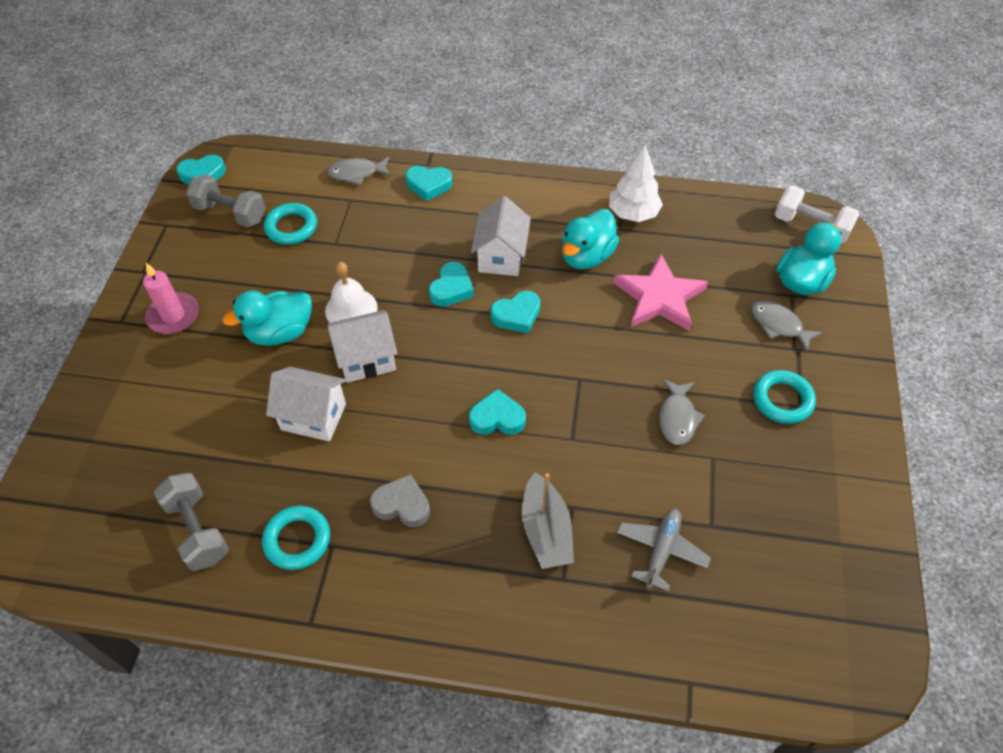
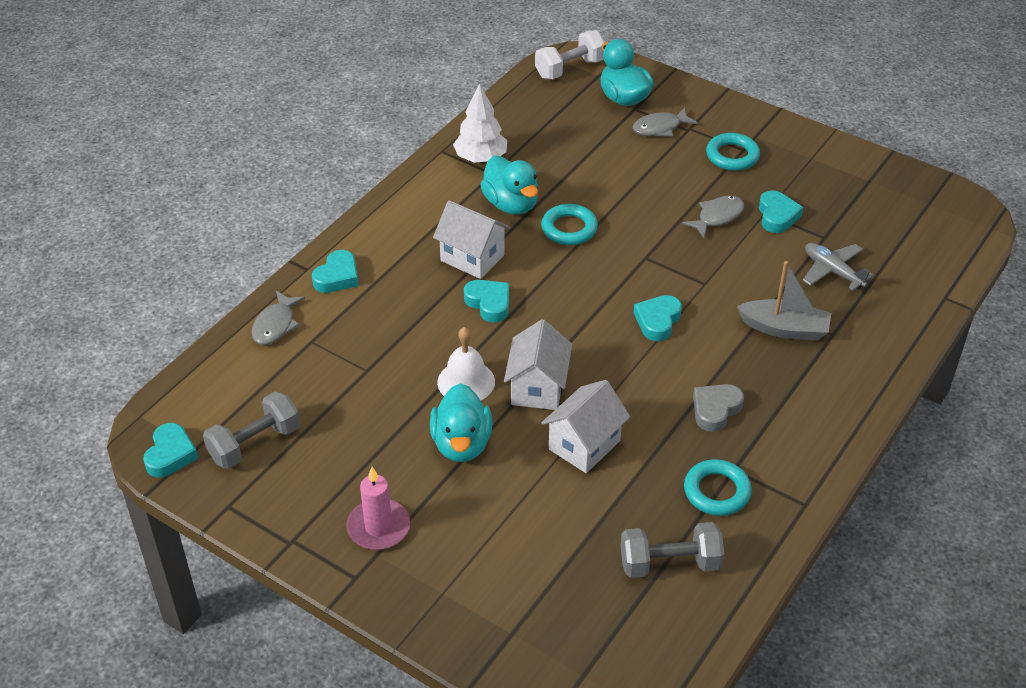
camera: 65 degrees left, 10 degrees down
(291, 227) = (317, 398): turquoise ring -> turquoise ring (569, 228)
(517, 315) = (550, 271): turquoise heart -> turquoise heart (777, 216)
(659, 297) = (588, 179): pink star -> none
(677, 418) = (717, 217): grey fish -> grey fish turned 75 degrees counterclockwise

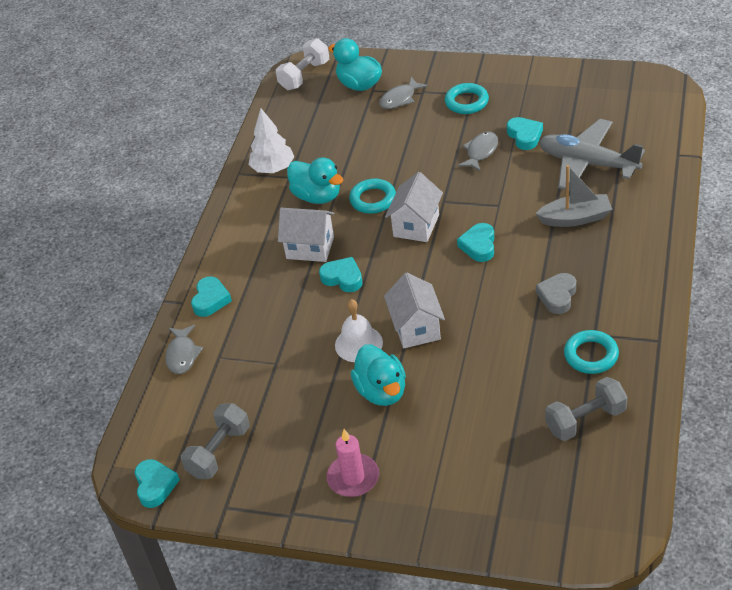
camera: 15 degrees left, 0 degrees up
(584, 445) = (475, 358): white house -> white house (416, 225)
(833, 271) = (587, 163): grey plane -> grey plane, size x1.72

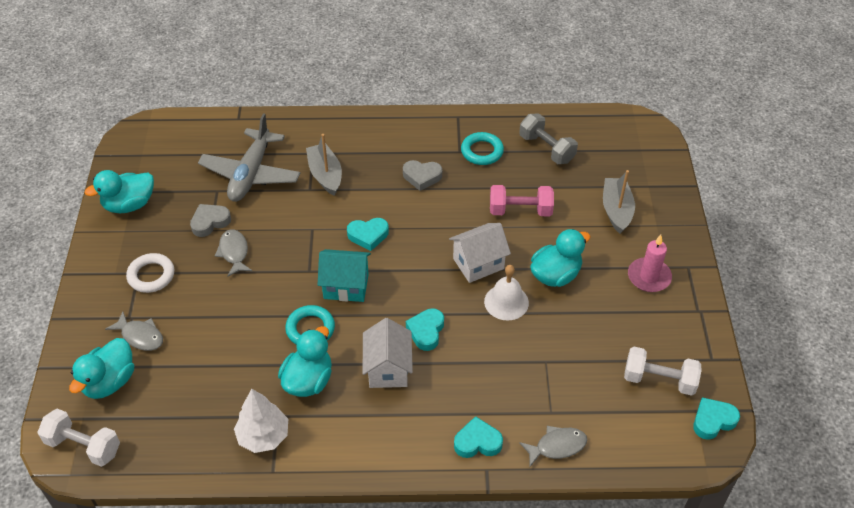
camera: 110 degrees left, 5 degrees up
(219, 452) = (659, 380): grey dumbbell -> white dumbbell
(416, 225) = (346, 286): white house -> turquoise house
(463, 470) = (616, 210): none -> grey boat
(466, 102) = (151, 275): turquoise ring -> white ring
(481, 152) = (234, 252): grey fish -> grey fish turned 60 degrees clockwise
(485, 376) = (520, 210): none -> pink dumbbell
(524, 136) = (210, 222): turquoise heart -> grey heart
(560, 85) = (129, 205): none -> turquoise duck

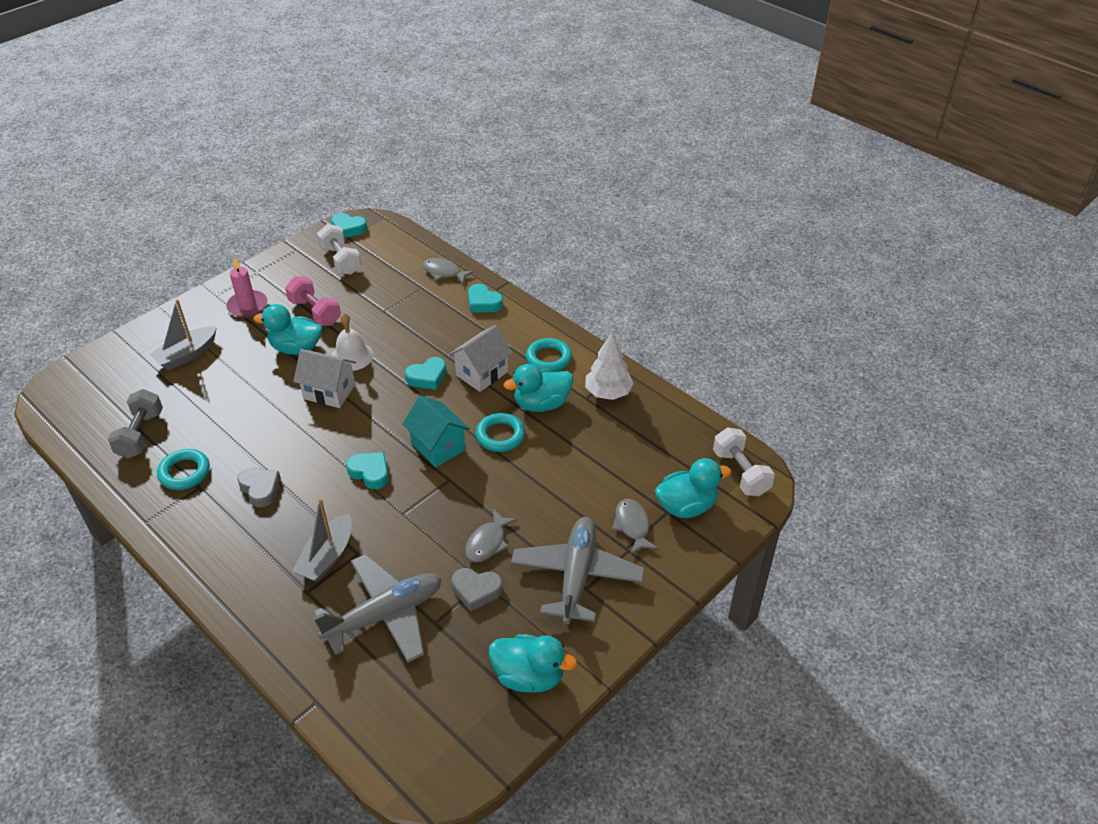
camera: 135 degrees left, 5 degrees down
(151, 275) = (577, 576): white ring -> grey plane
(350, 429) = (548, 358): none -> turquoise ring
(520, 210) = (242, 404): pink dumbbell -> pink dumbbell (315, 312)

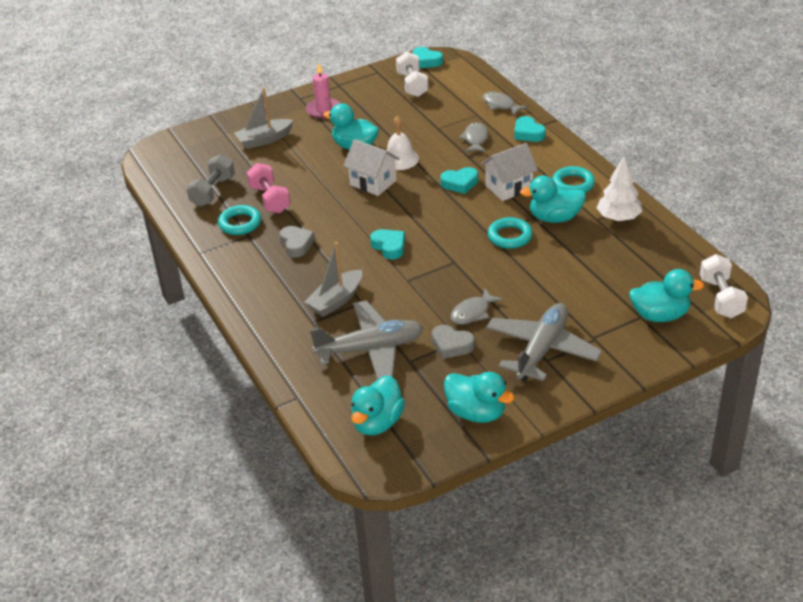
camera: 20 degrees right, 5 degrees down
(315, 312) = (379, 122): pink dumbbell -> pink dumbbell (270, 199)
(420, 716) = (377, 423): none -> turquoise duck
(438, 446) = (452, 236): turquoise house -> none
(632, 526) = (605, 322): grey fish -> grey fish (475, 139)

